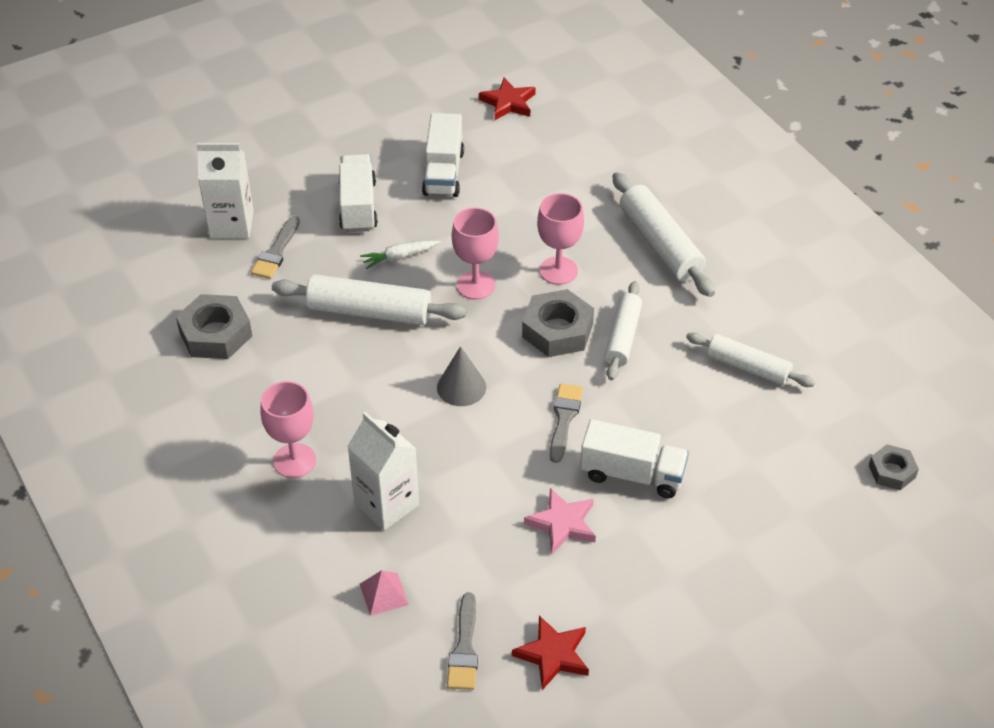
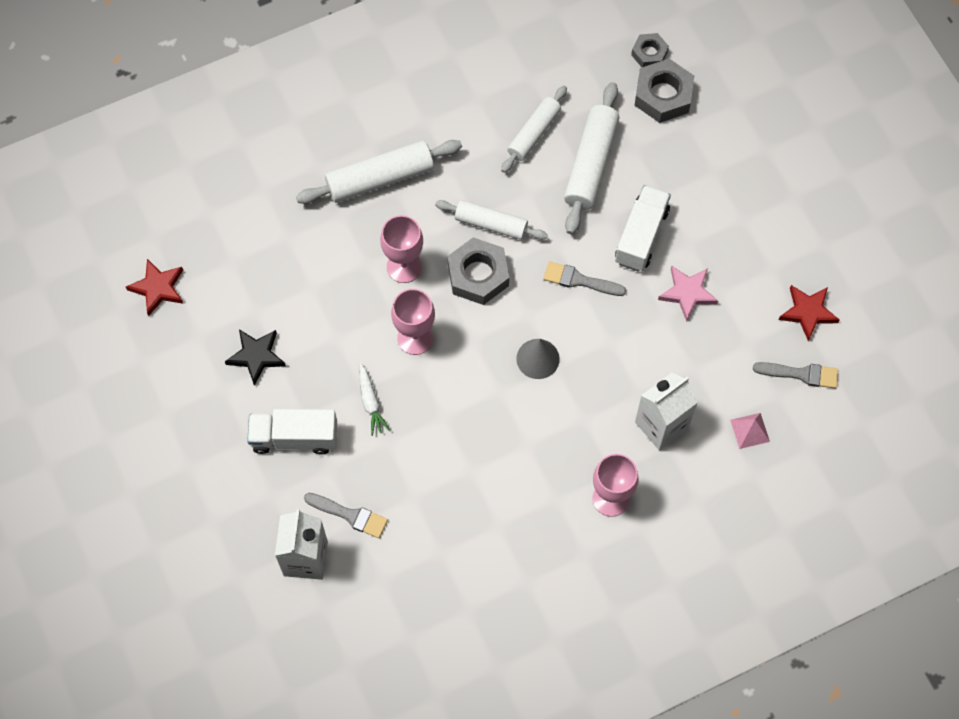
camera: 85 degrees left, 20 degrees up
(215, 334) = (454, 569): grey nut -> grey nut (663, 95)
(369, 311) = (439, 431): white rolling pin -> white rolling pin (591, 164)
(443, 173) = (256, 356): white truck -> black star

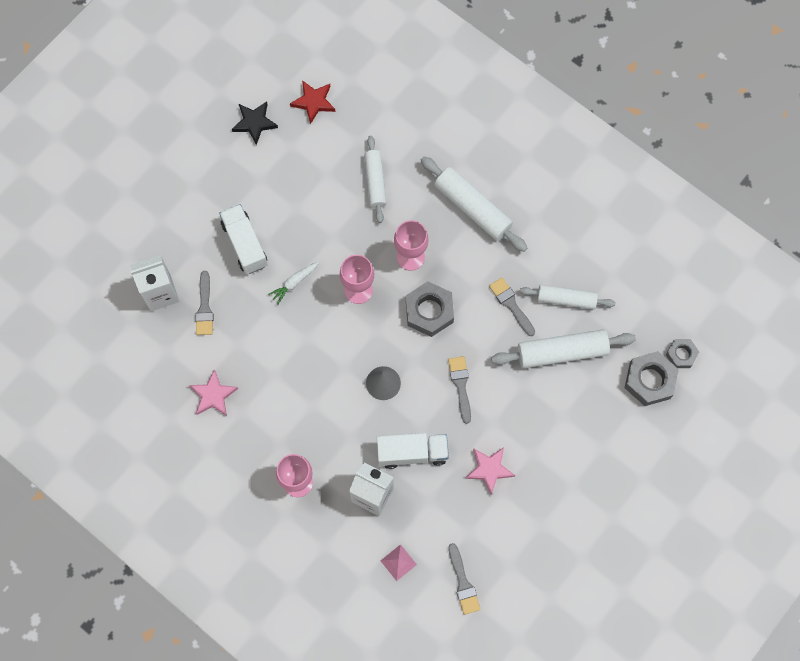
camera: 65 degrees right, 5 degrees up
(256, 356) = (293, 190): black star -> black star (254, 123)
(462, 549) = (213, 395): none -> pink star
(491, 224) = (475, 302): white rolling pin -> white rolling pin (375, 182)
(512, 189) = (511, 304): none -> grey brush
(641, 236) = (520, 415): white truck -> white truck (412, 453)
(808, 312) = (518, 568): red star -> none

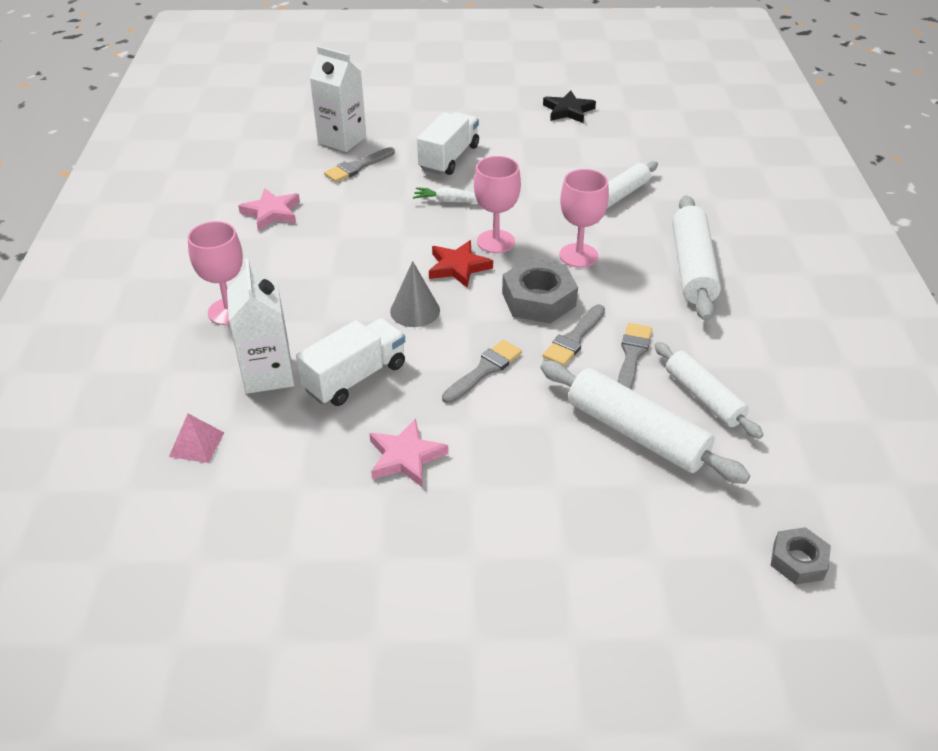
camera: 50 degrees right, 30 degrees down
(313, 102) = (636, 128): red star -> red star (458, 267)
(412, 453) = (355, 377): white truck -> white truck turned 90 degrees counterclockwise
(463, 583) = (219, 524): grey brush -> grey brush (574, 338)
(649, 380) = (717, 548): grey nut -> none

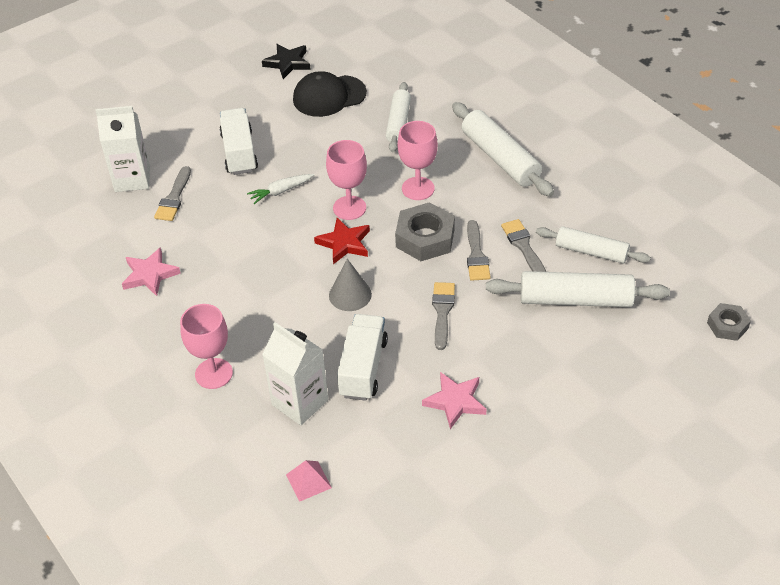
camera: 35 degrees left, 5 degrees up
(577, 149) = (329, 96): none -> black cap

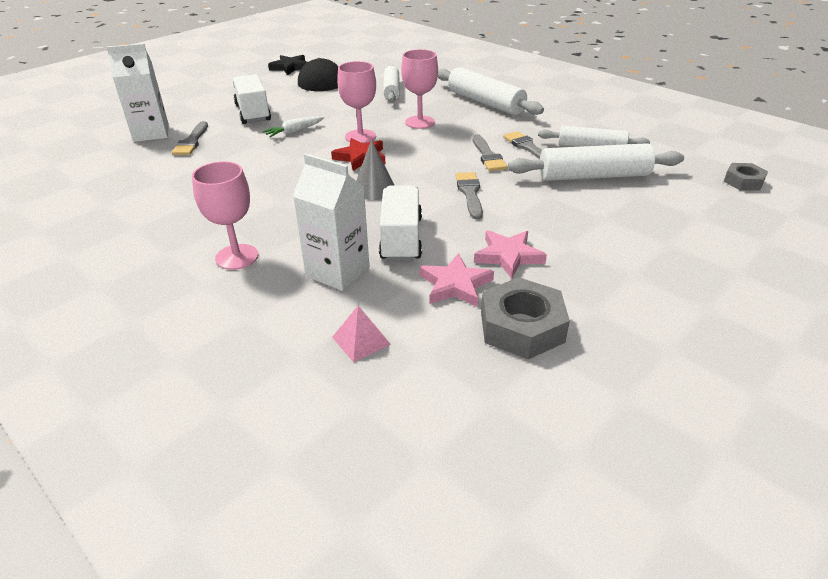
camera: 10 degrees left, 10 degrees down
(150, 275) = (166, 190): pink star -> pink star (455, 285)
(425, 238) = (436, 149): grey nut -> grey nut (521, 327)

